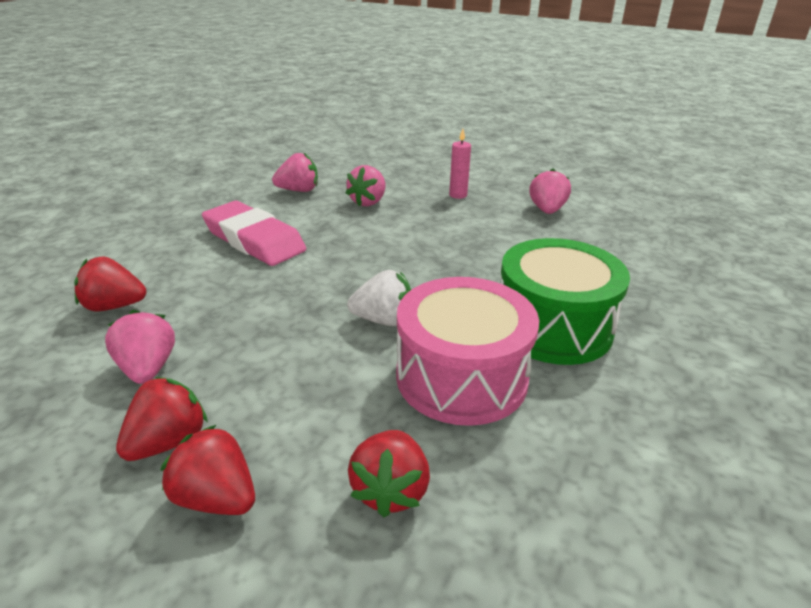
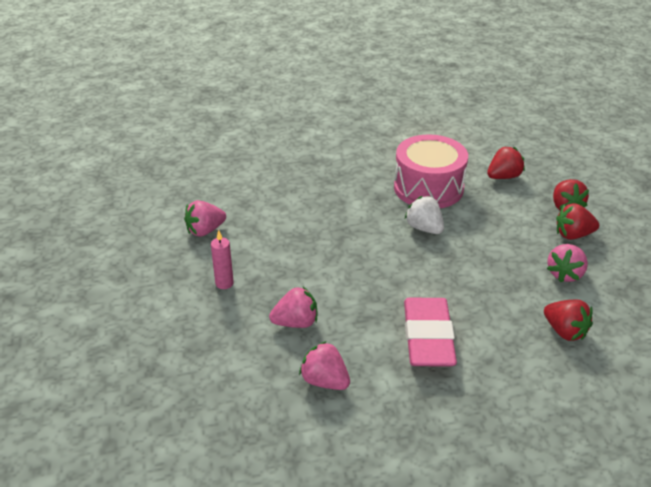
camera: 130 degrees left, 5 degrees up
(553, 327) = (355, 180): green drum -> none

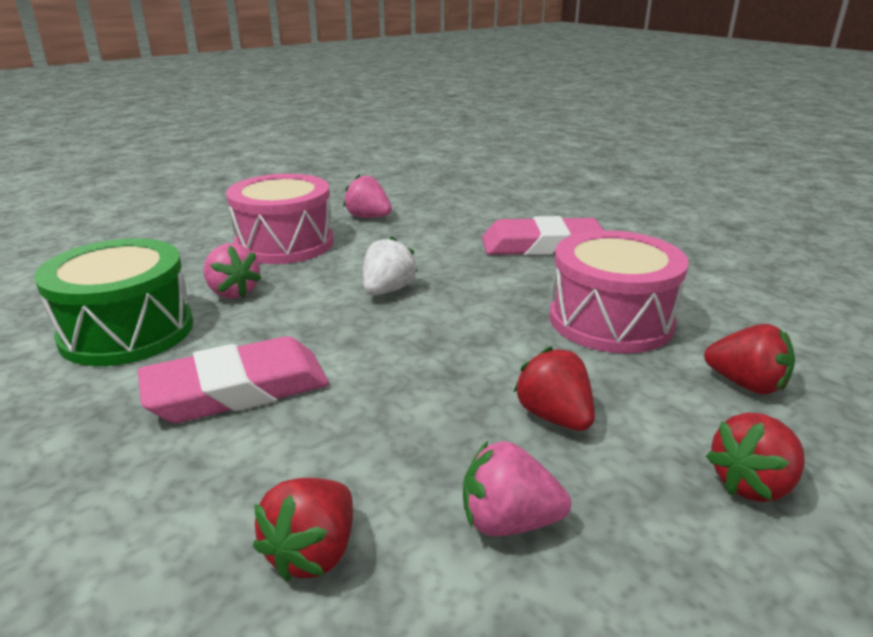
camera: 65 degrees right, 10 degrees down
(224, 283) = (285, 244): pink candle -> pink drum
(319, 174) = (541, 245): none -> pink eraser
(325, 381) = (127, 331): pink strawberry -> green drum
(424, 228) = (502, 337): white strawberry -> white strawberry (387, 290)
(573, 235) = (662, 512): red strawberry -> red strawberry (554, 417)

